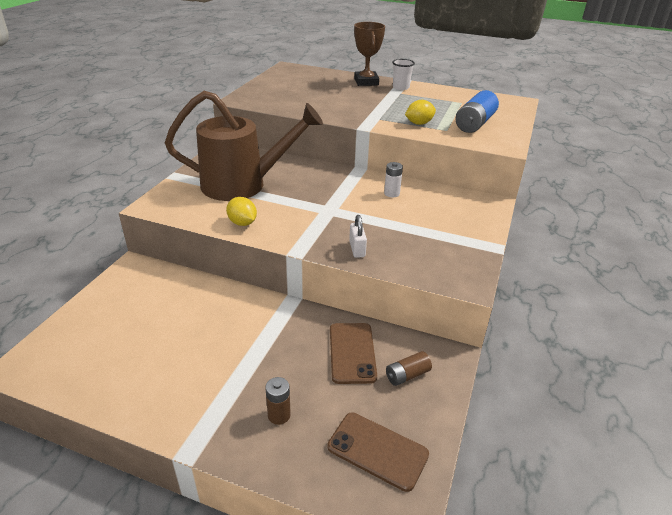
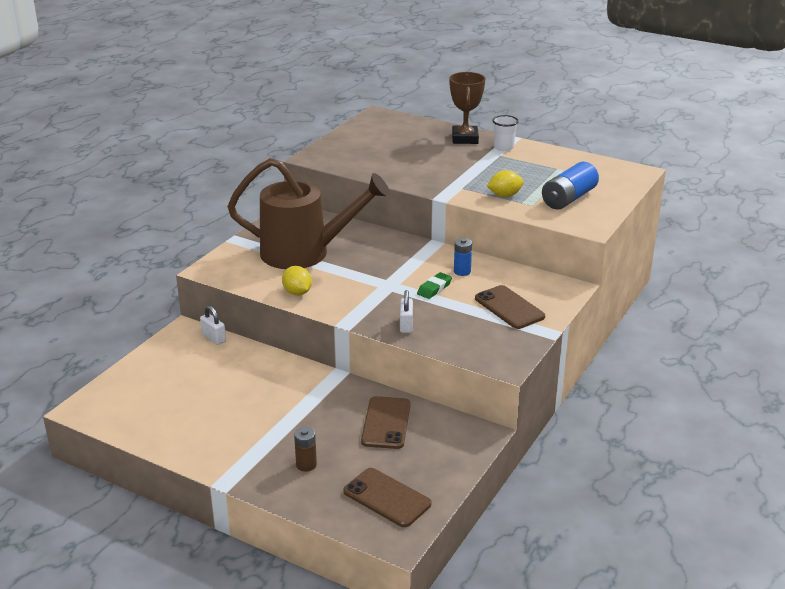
camera: 10 degrees right, 5 degrees down
(162, 272) = (214, 338): none -> white padlock
(372, 211) = (434, 288): none -> green eraser
(391, 193) = (462, 271): white battery -> blue battery
(407, 375) = (433, 445): brown battery -> none
(447, 224) = (509, 307): none -> brown phone

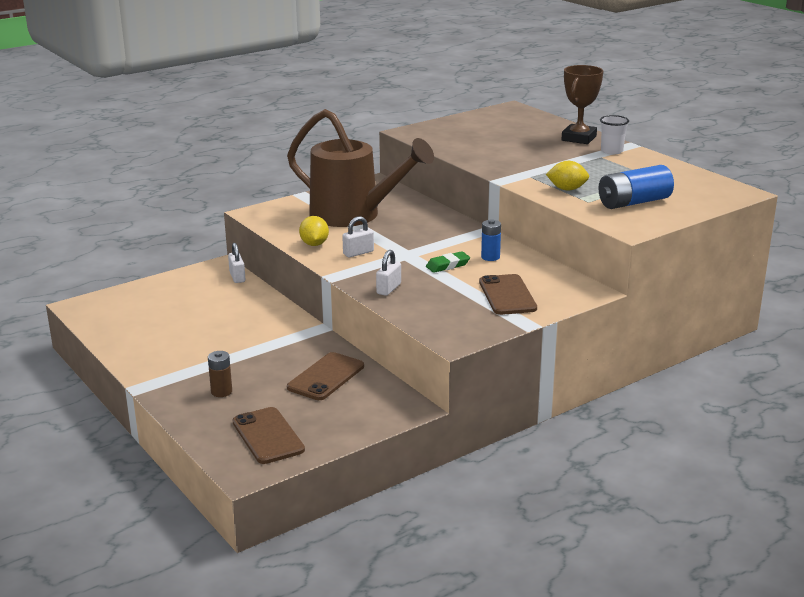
camera: 25 degrees right, 5 degrees down
(345, 293) = (358, 253): none -> white padlock

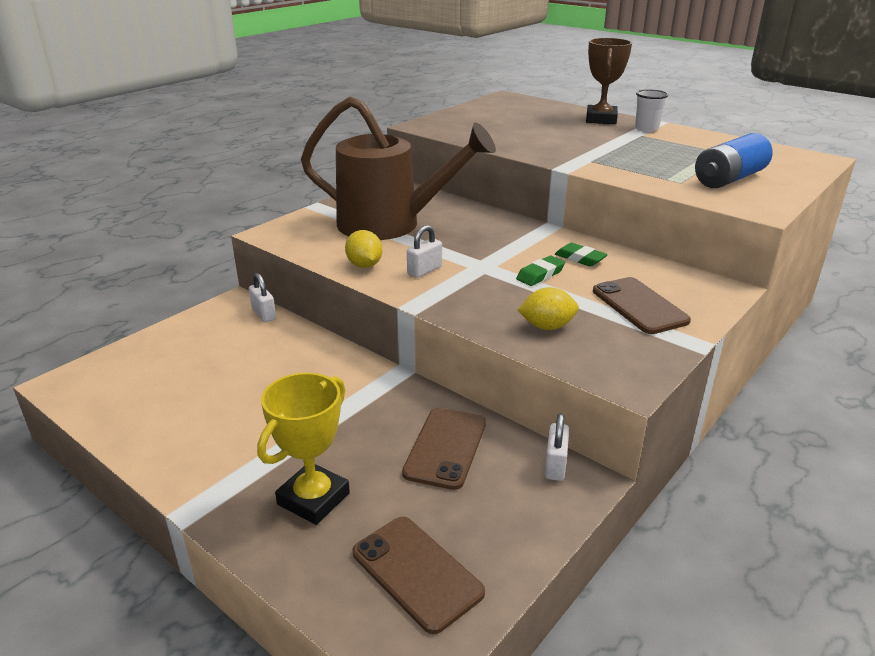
camera: 15 degrees left, 5 degrees up
(221, 392) = (313, 498): brown battery -> yellow trophy
(389, 289) = (493, 315): white padlock -> white padlock (555, 465)
(490, 257) = (580, 258): blue battery -> green eraser
(567, 189) = (644, 171): yellow lemon -> yellow lemon (547, 326)

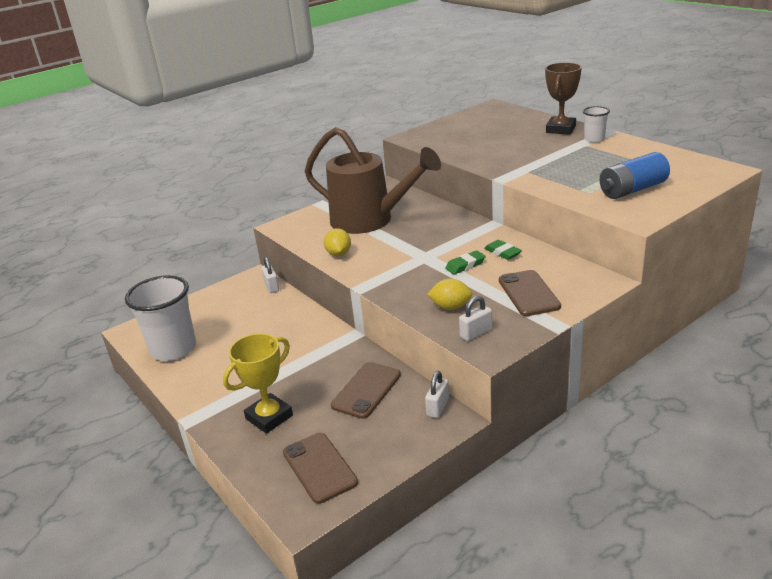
camera: 15 degrees right, 0 degrees up
(136, 406) = (173, 349): none -> white cup
(424, 270) = (380, 259): white padlock -> white padlock (476, 333)

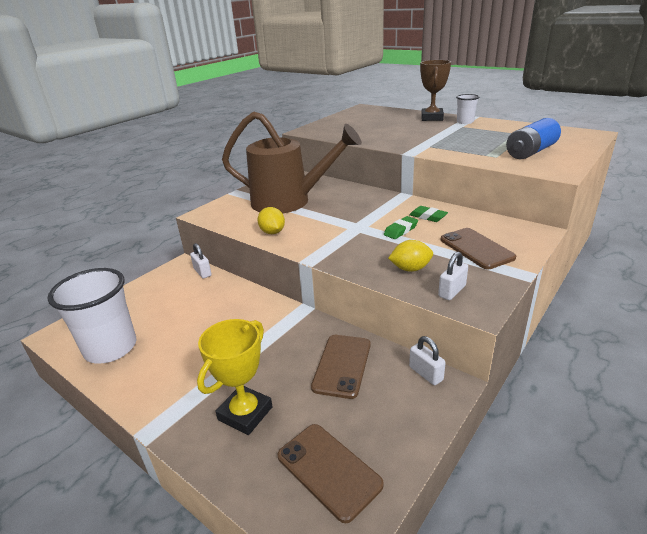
camera: 15 degrees left, 0 degrees up
(438, 407) = (426, 373): white padlock -> white padlock turned 45 degrees counterclockwise

